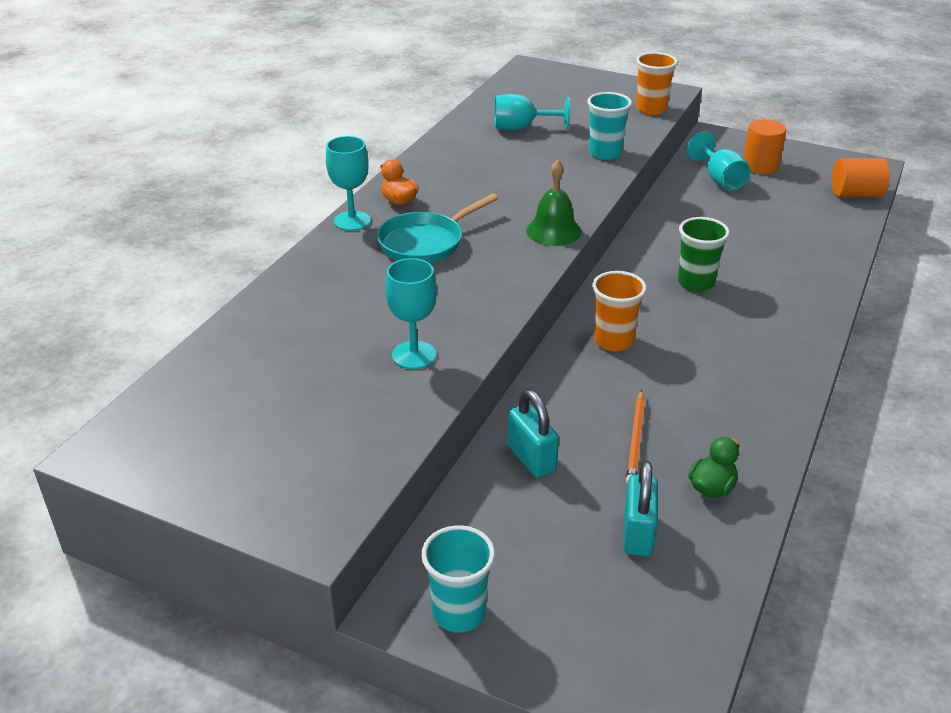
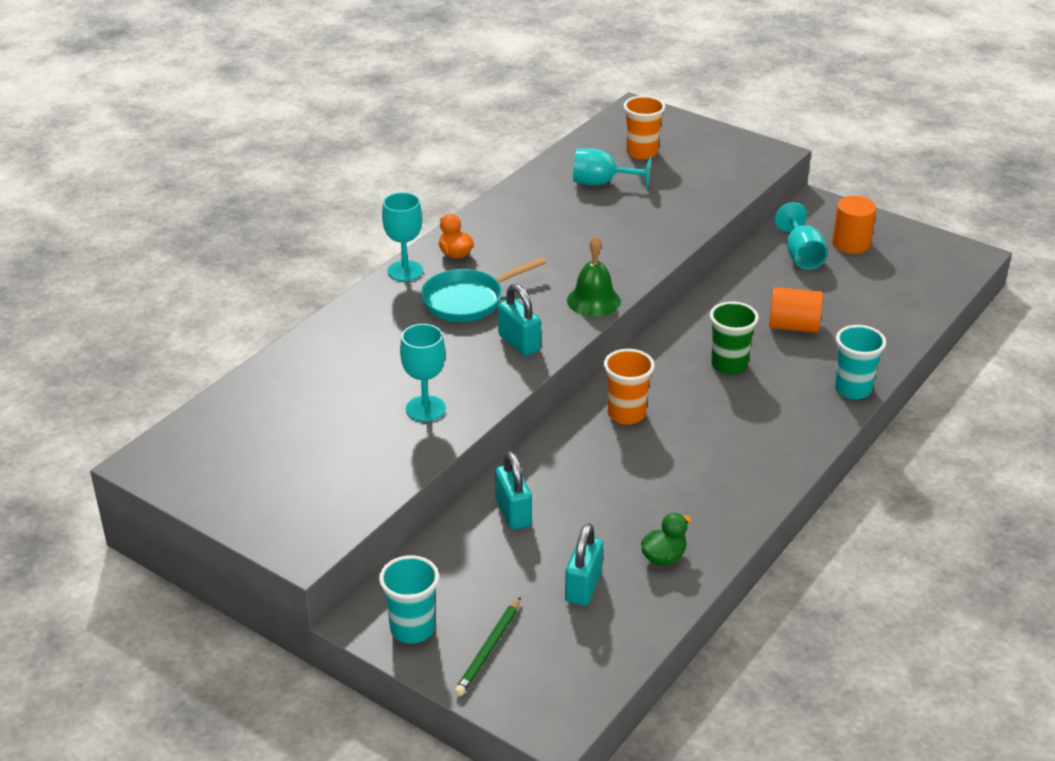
camera: 10 degrees right, 0 degrees up
(492, 278) = (519, 343): none -> turquoise padlock
(557, 625) = (489, 649): none -> green pencil
(605, 153) = (676, 220): turquoise cup -> turquoise cup (852, 389)
(636, 439) = (612, 507): orange pencil -> none
(651, 109) = (745, 172): orange cup -> orange cup (642, 153)
(855, 194) = (938, 286): orange cylinder -> orange cylinder (793, 326)

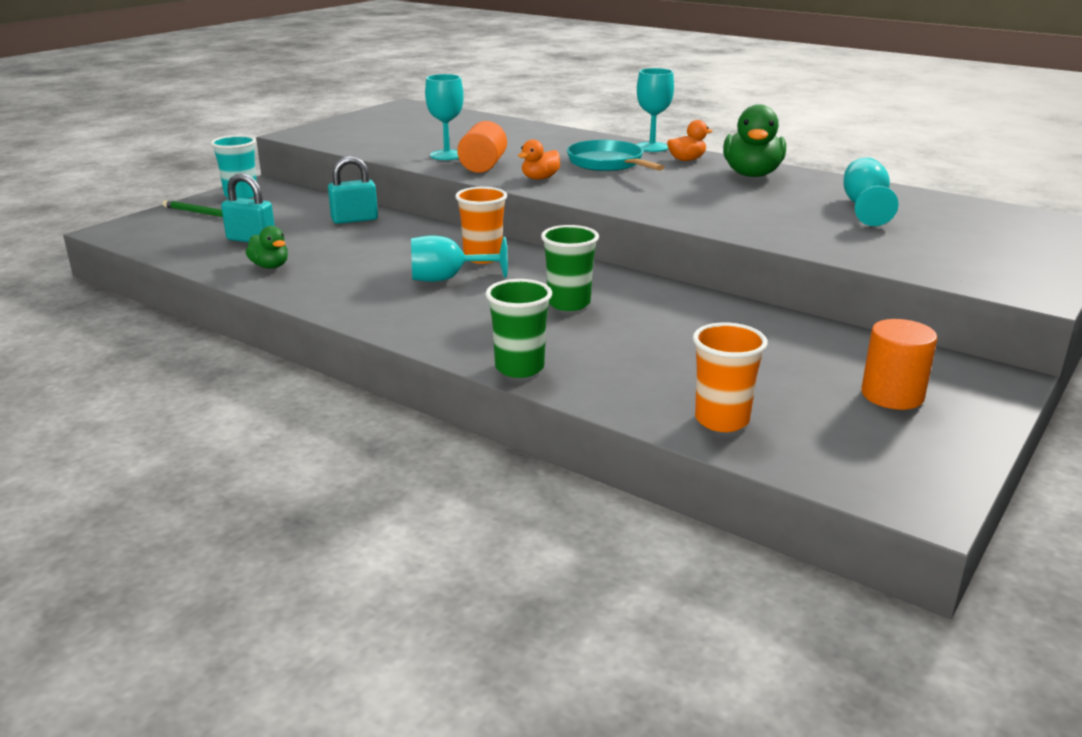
camera: 90 degrees right, 10 degrees down
(508, 223) = (752, 174): none -> green duck
(519, 343) = (540, 178): turquoise padlock -> orange duck
(593, 300) = (616, 201): green bell -> none
(642, 153) = (958, 225): orange cup -> orange cup (721, 420)
(793, 326) = (656, 341): orange cylinder -> orange cylinder (483, 166)
(801, 255) = (836, 357): turquoise goblet -> turquoise goblet (447, 279)
(852, 389) = (519, 368): turquoise cup -> green cup

